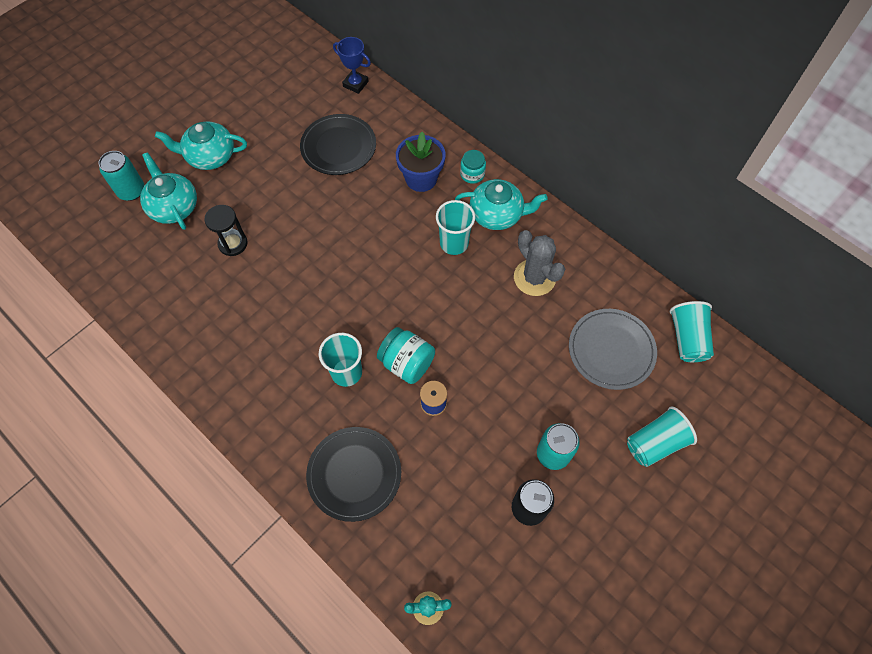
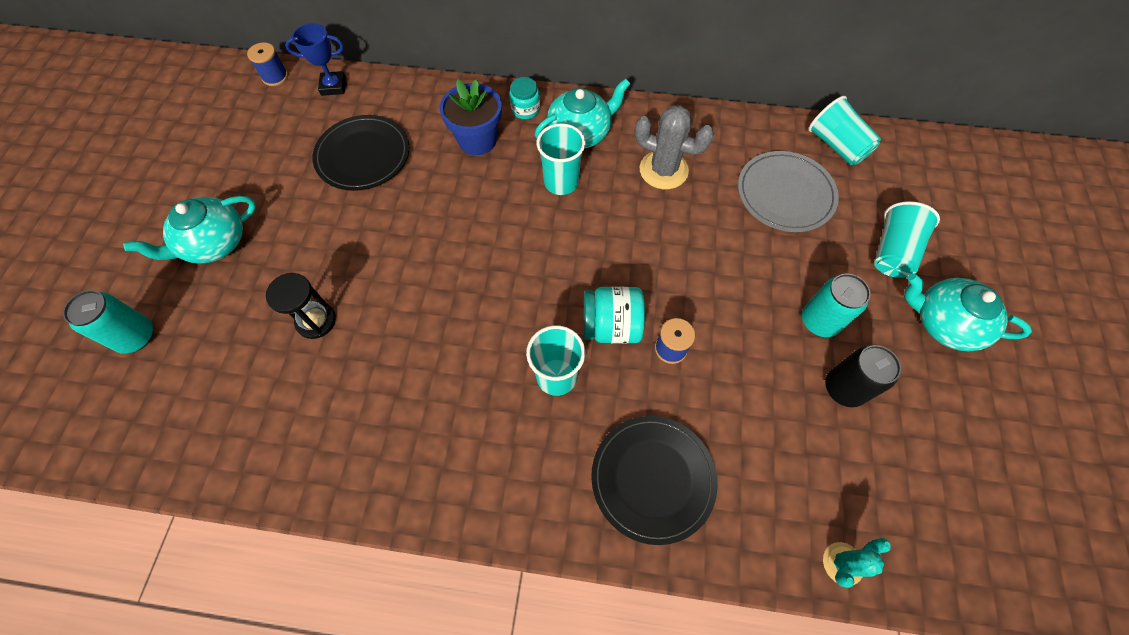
camera: 35 degrees left, 0 degrees up
(174, 207) = (208, 323): turquoise teapot -> turquoise teapot (944, 323)
(323, 56) = (275, 77): none -> blue spool

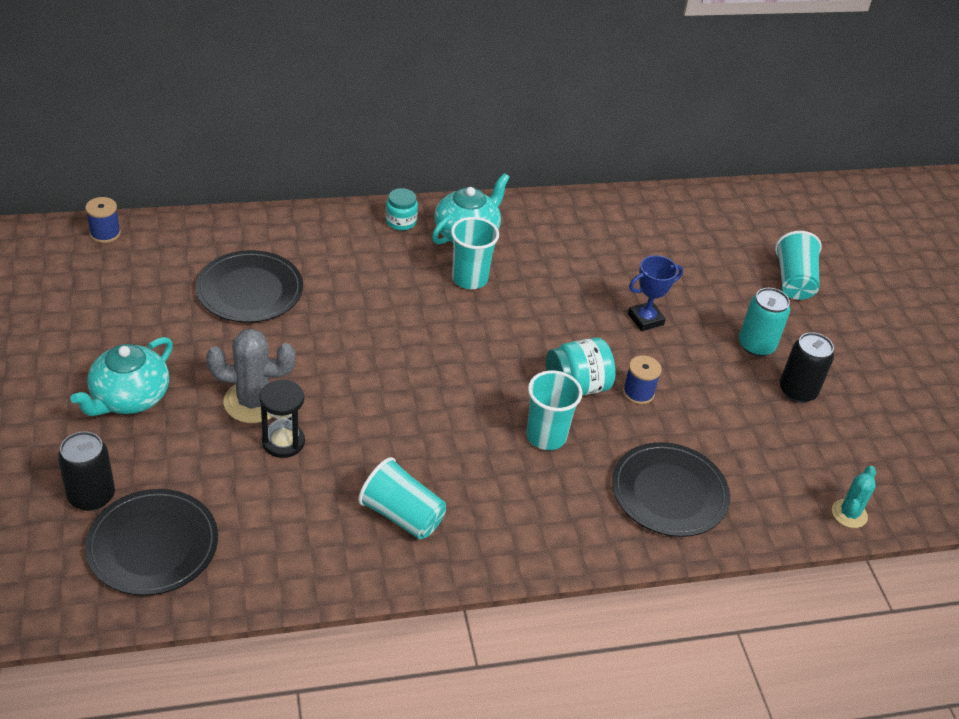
camera: 25 degrees left, 20 degrees down
(136, 336) = (91, 496): turquoise can -> black can
(158, 402) = (153, 545): none -> black plate
(333, 86) = (179, 232): blue trophy -> blue trophy (645, 319)
(477, 140) = (365, 256): blue flower pot -> none
(663, 170) = (563, 252): grey cactus -> grey cactus (253, 402)
(785, 194) = (683, 252): grey plate -> none
(836, 145) = (711, 205): turquoise cup -> turquoise cup (402, 515)
(944, 323) = (857, 326): turquoise teapot -> none

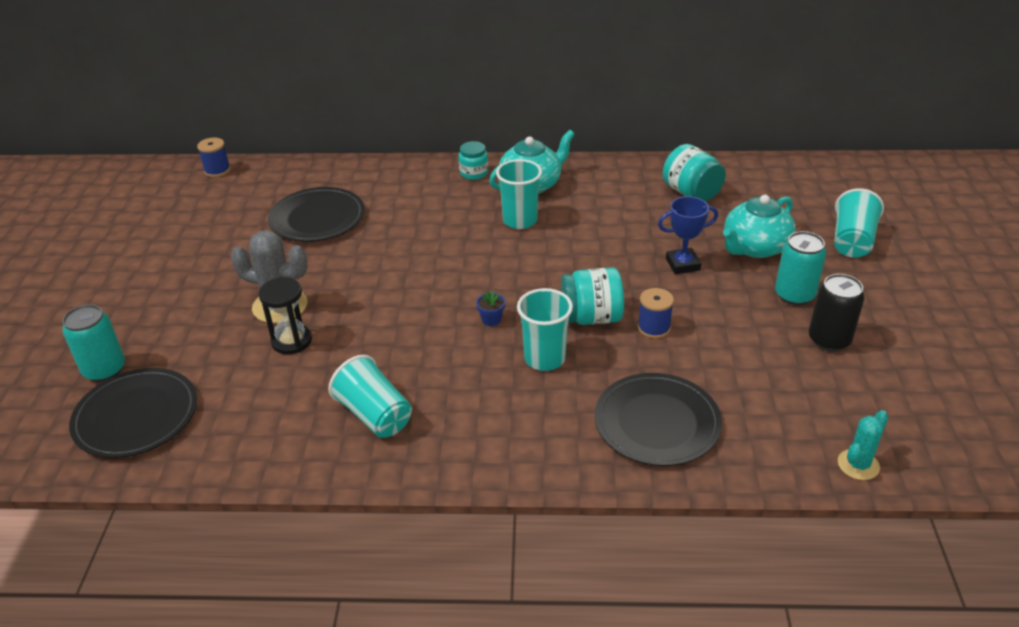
camera: 20 degrees right, 5 degrees down
(91, 496) = (104, 370): black can -> turquoise can
(129, 398) = (175, 294): turquoise teapot -> turquoise teapot (755, 247)
(480, 398) = (491, 319): none -> blue flower pot
(631, 234) = (691, 193): none -> turquoise jar

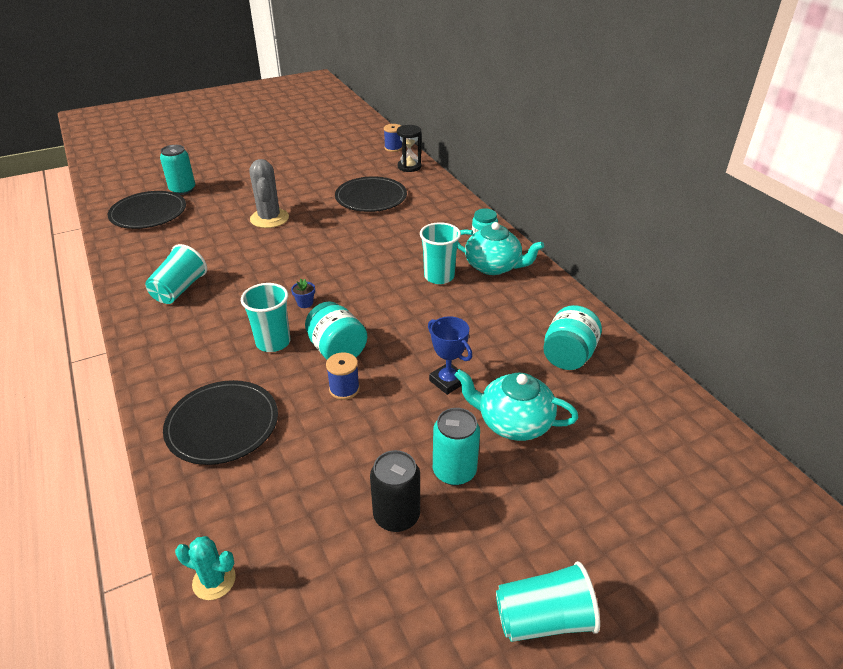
camera: 60 degrees right, 0 degrees up
(291, 341) = (237, 235): black hourglass -> black hourglass (409, 167)
(852, 241) = (590, 498): turquoise cup -> turquoise cup (543, 619)

